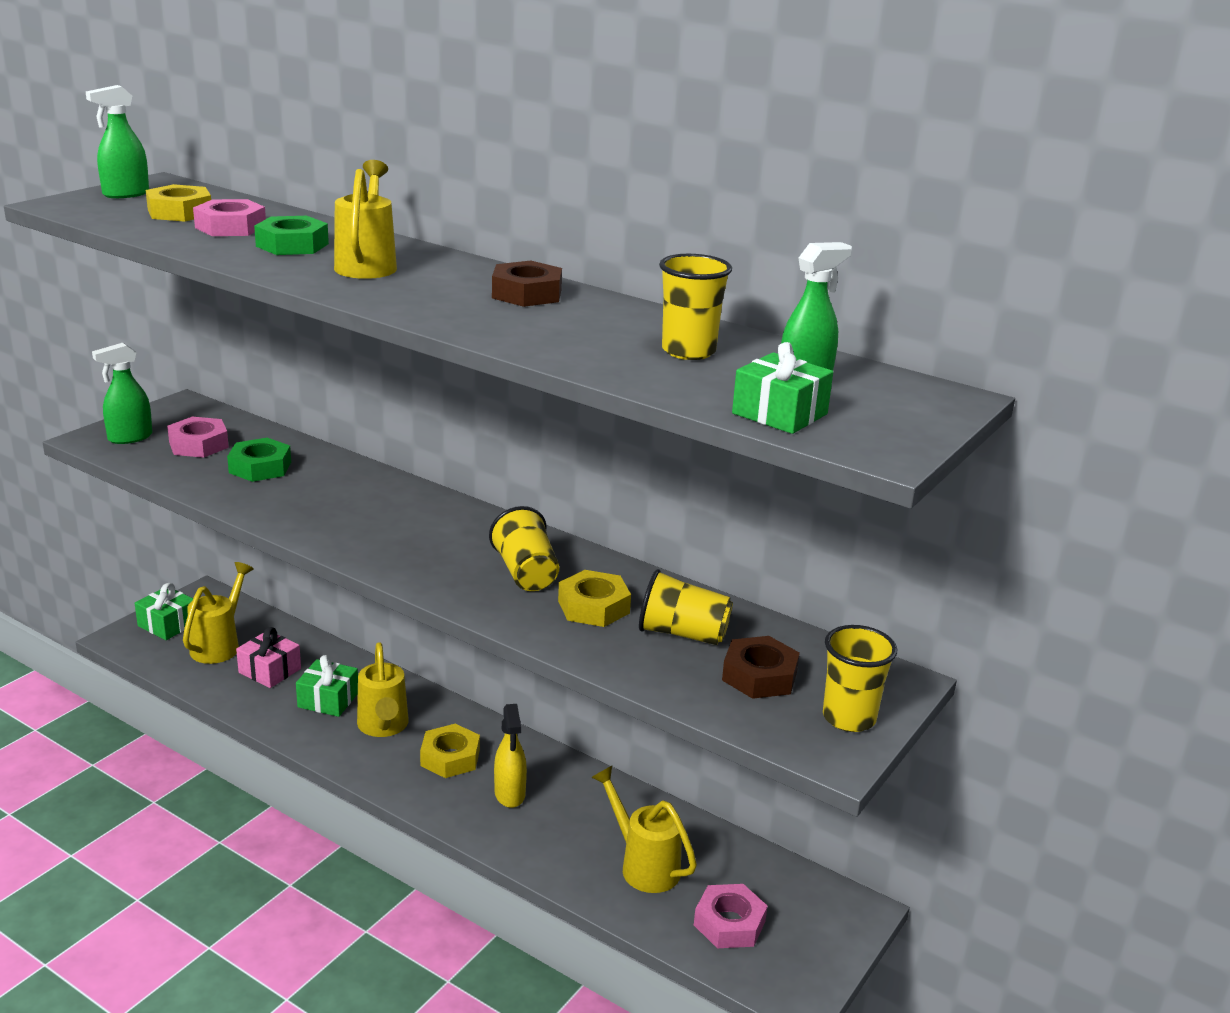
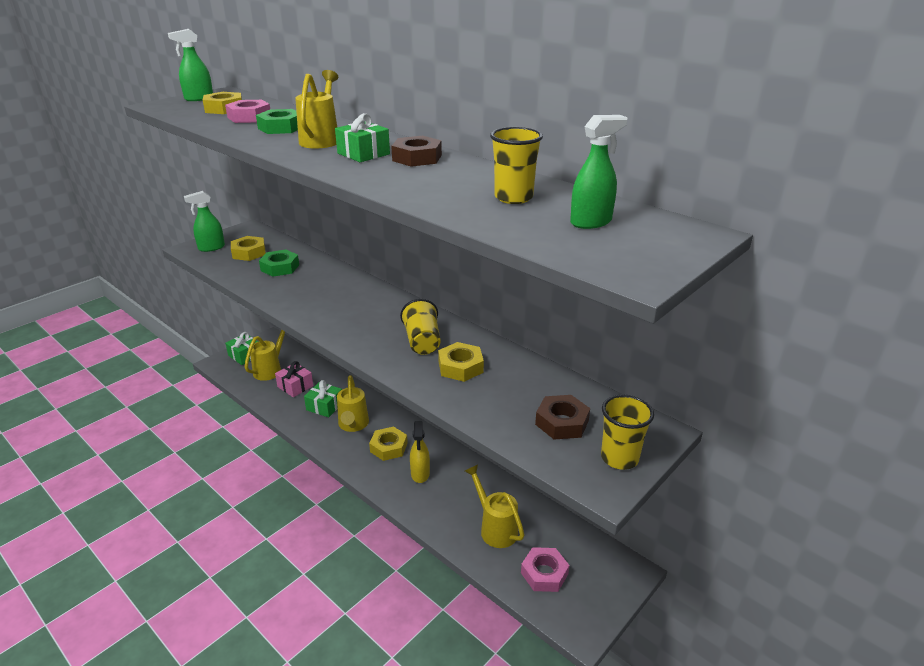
camera: 10 degrees right, 5 degrees up
(198, 445) = (249, 253): pink nut -> yellow nut
(683, 634) = (515, 389): yellow cup -> none
(779, 414) = (565, 245): green gift -> green gift (363, 154)

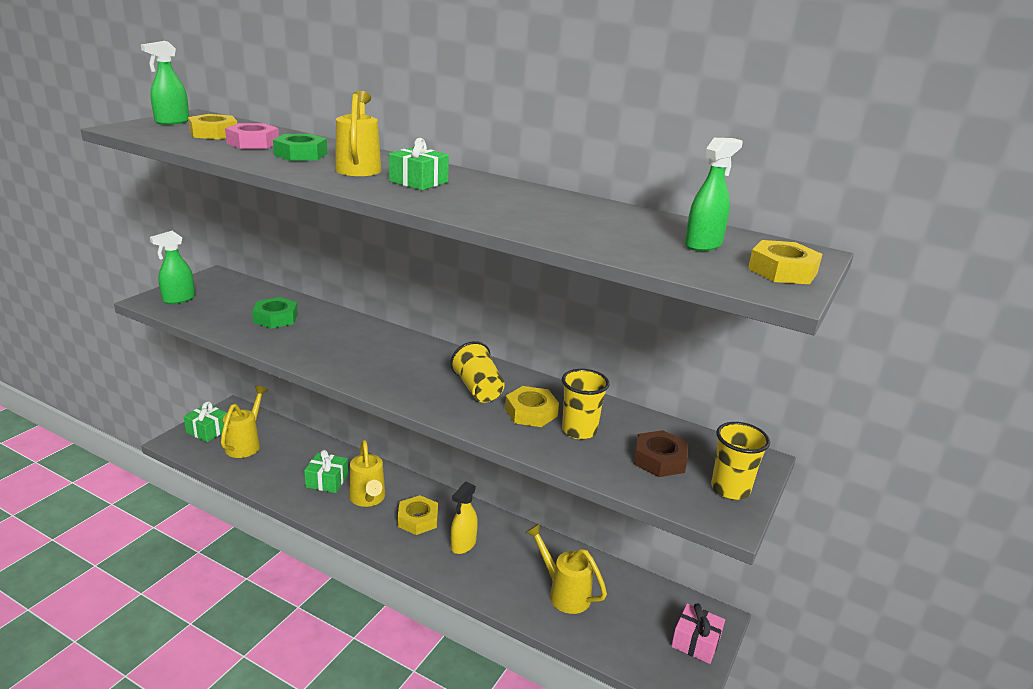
camera: 15 degrees left, 5 degrees down
(249, 253) = (229, 303): yellow nut -> yellow nut (782, 271)
(295, 386) = (283, 461): pink gift -> pink gift (695, 642)
(417, 158) = (480, 186): brown nut -> none
(420, 474) = (463, 545): yellow spray bottle -> yellow spray bottle turned 45 degrees clockwise
(513, 198) = (611, 223): yellow cup -> yellow cup (579, 431)
(544, 573) = (630, 634): pink nut -> none

